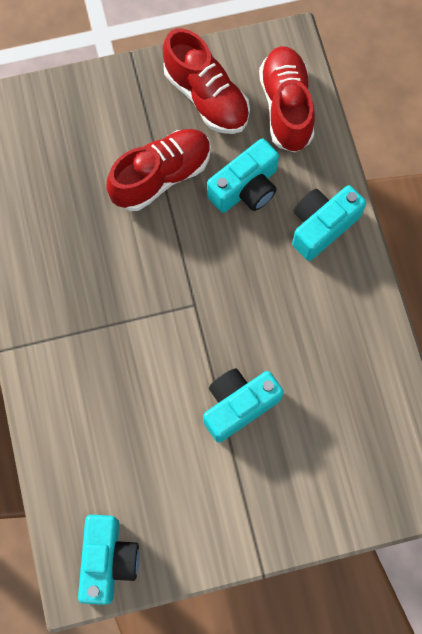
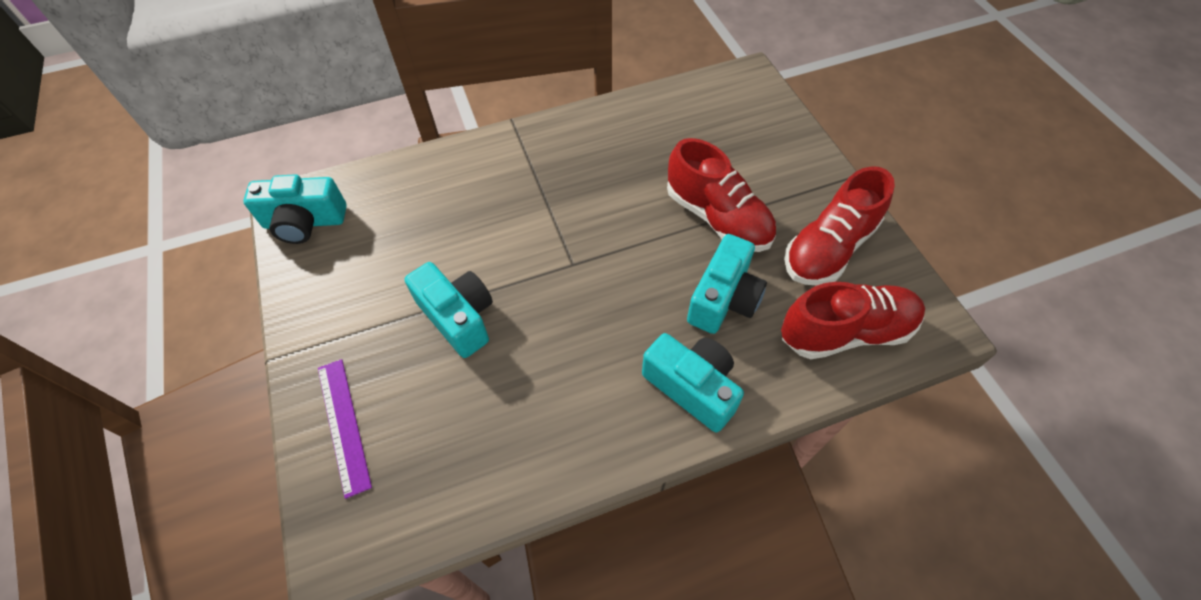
camera: 85 degrees right, 15 degrees down
(245, 188) = (724, 299): turquoise camera -> turquoise camera turned 105 degrees counterclockwise
(330, 498) = (343, 425): none -> purple ruler

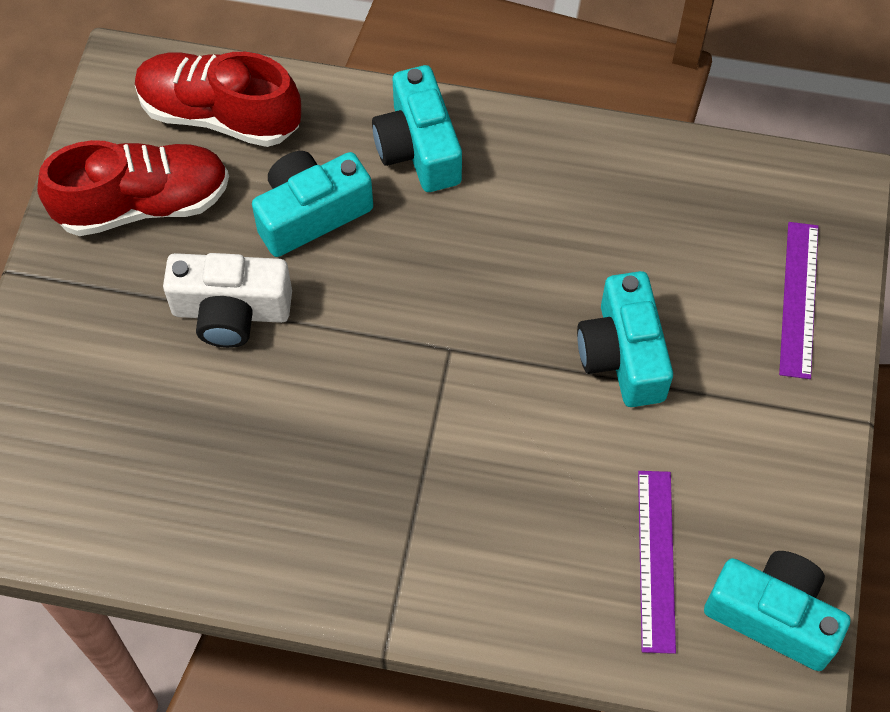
camera: 150 degrees left, 5 degrees up
(385, 217) = (656, 560): none -> purple ruler
(717, 218) = (231, 311): red shoe -> white camera

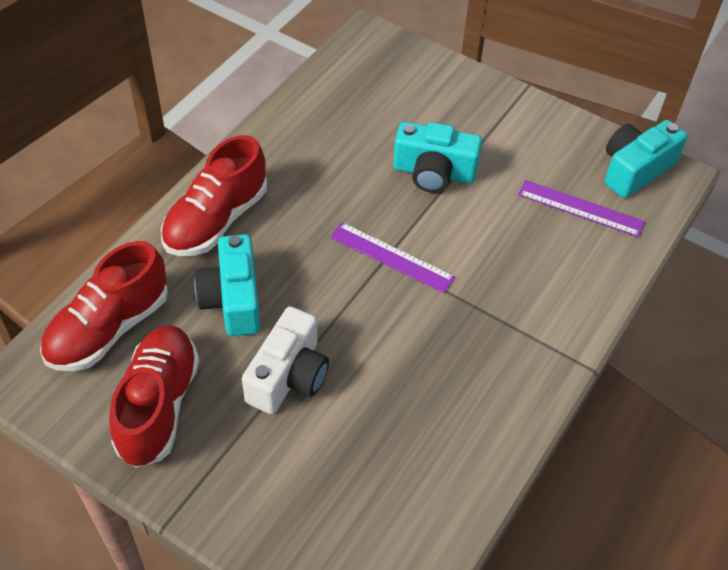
camera: 70 degrees left, 10 degrees down
(418, 148) = (216, 220): turquoise camera -> red shoe
(799, 299) = (435, 81): purple ruler -> purple ruler (391, 257)

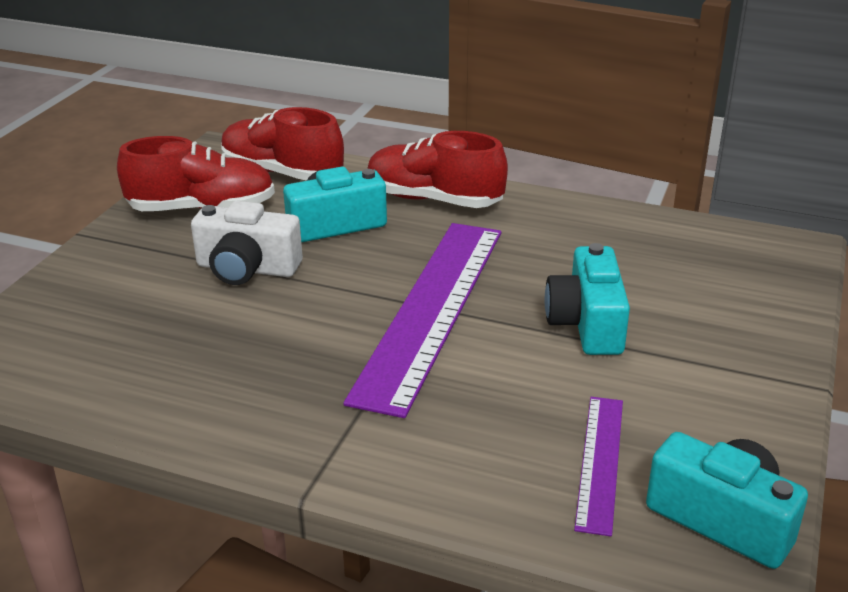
camera: 80 degrees right, 20 degrees down
(391, 257) = (432, 310): purple ruler -> purple ruler, size x2.04

